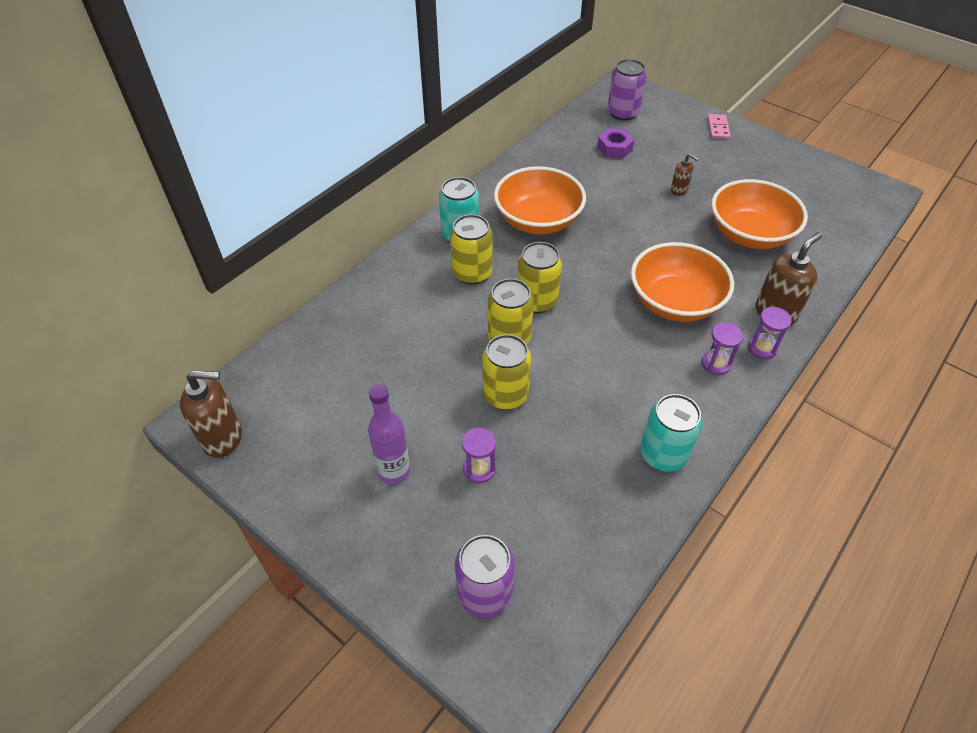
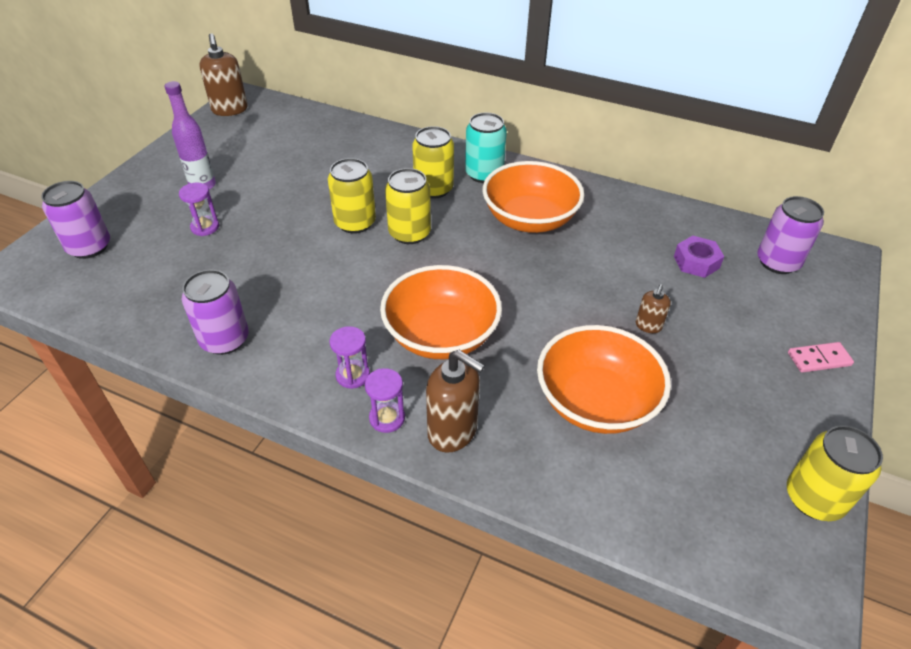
camera: 75 degrees right, 5 degrees down
(505, 394) = (287, 230): yellow can -> yellow can (814, 498)
(663, 454) = (225, 339): turquoise can -> purple can

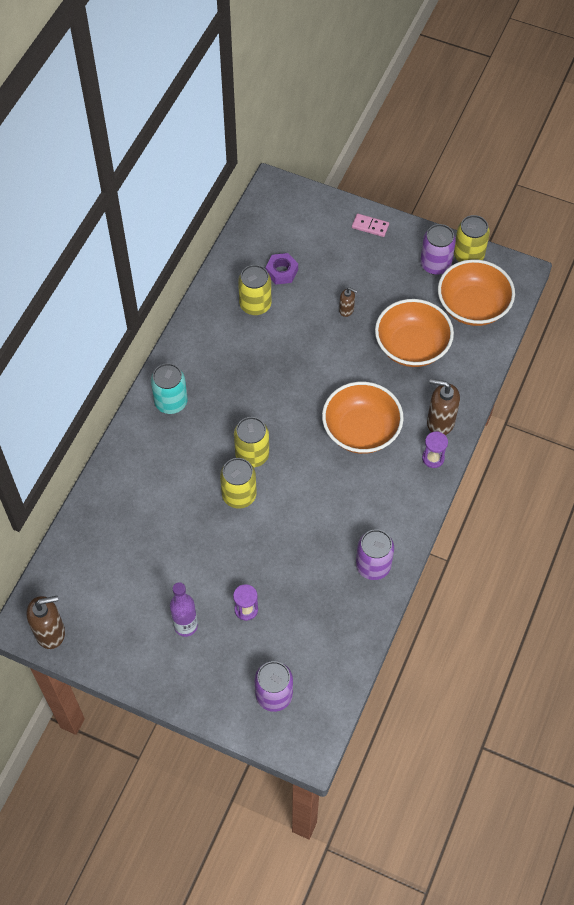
camera: 90 degrees left, 15 degrees up
(353, 375) = (400, 480): purple hourglass -> none
(433, 189) = (192, 439): yellow can -> yellow can (255, 304)
(453, 431) = (440, 422): brown soap dispenser -> brown soap dispenser turned 105 degrees counterclockwise
(530, 219) = (233, 371): orange bowl -> orange bowl (473, 306)
(777, 262) = (280, 225): purple can -> purple can (435, 264)
(819, 359) = (370, 226): pink domino -> pink domino turned 60 degrees counterclockwise

